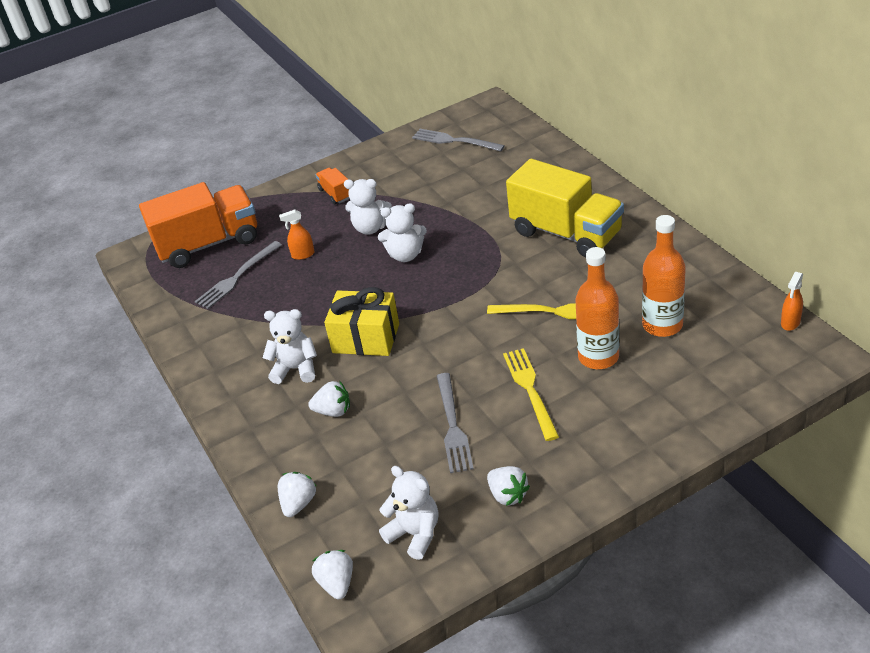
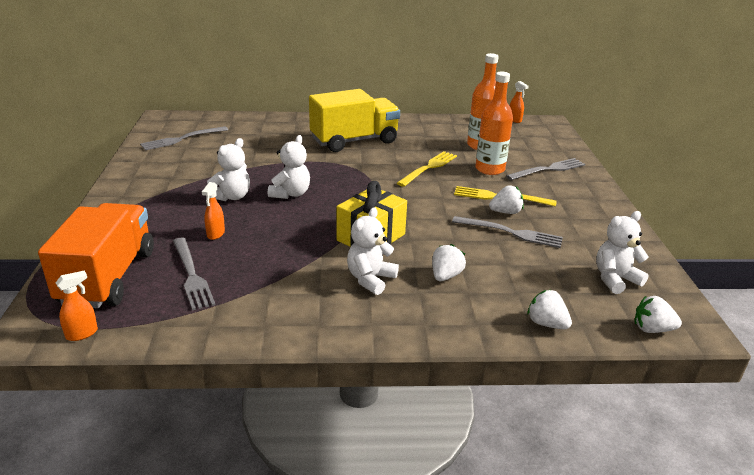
camera: 70 degrees left, 10 degrees down
(142, 274) = (82, 334): none -> orange spray bottle
(335, 194) = (156, 197): orange truck -> none
(508, 495) = (597, 234): white strawberry -> white strawberry (505, 212)
(652, 405) = (549, 169): none -> grey fork

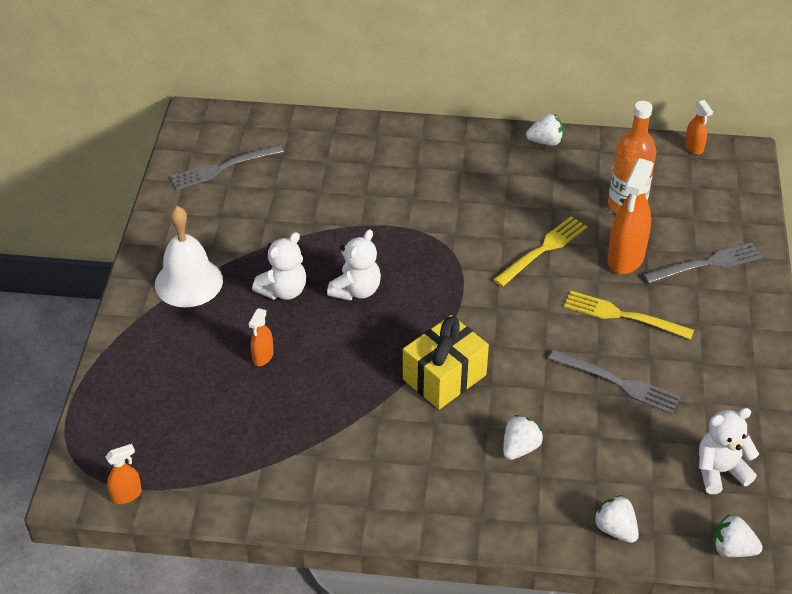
camera: 10 degrees right, 15 degrees up
(108, 277) = (146, 417): orange truck -> none
(152, 196) = (188, 282): none -> white bell
(192, 276) = (236, 422): grey fork -> none
(354, 141) = (452, 185): yellow truck -> none
(370, 279) = (432, 445): white teddy bear -> none
(490, 169) = (625, 258): orange bottle -> orange spray bottle
(505, 212) = (622, 345): white strawberry -> white strawberry (545, 142)

